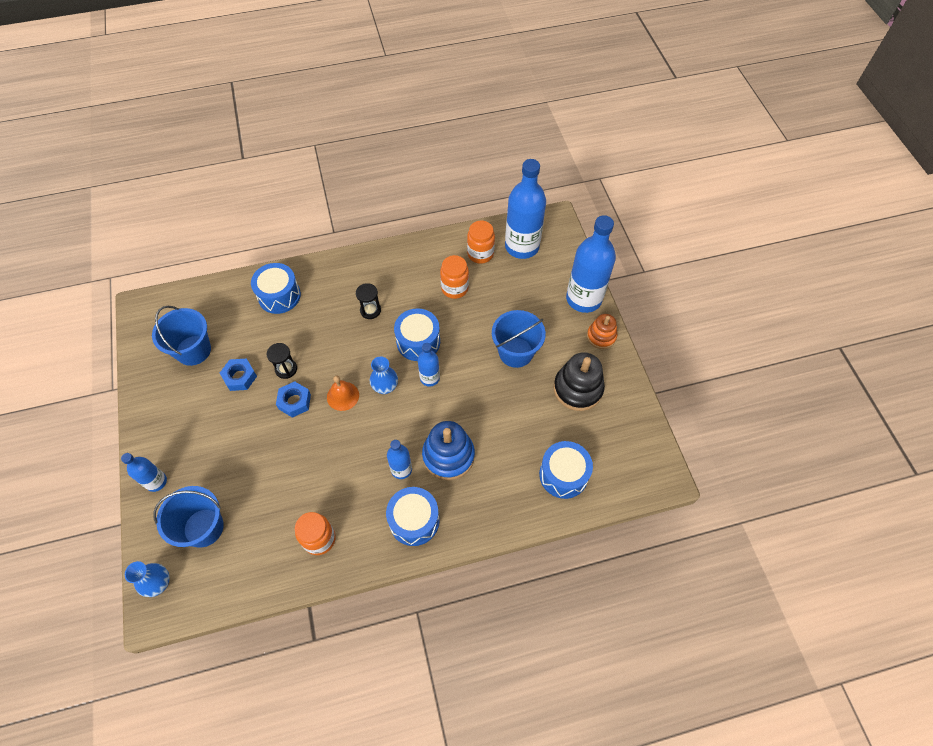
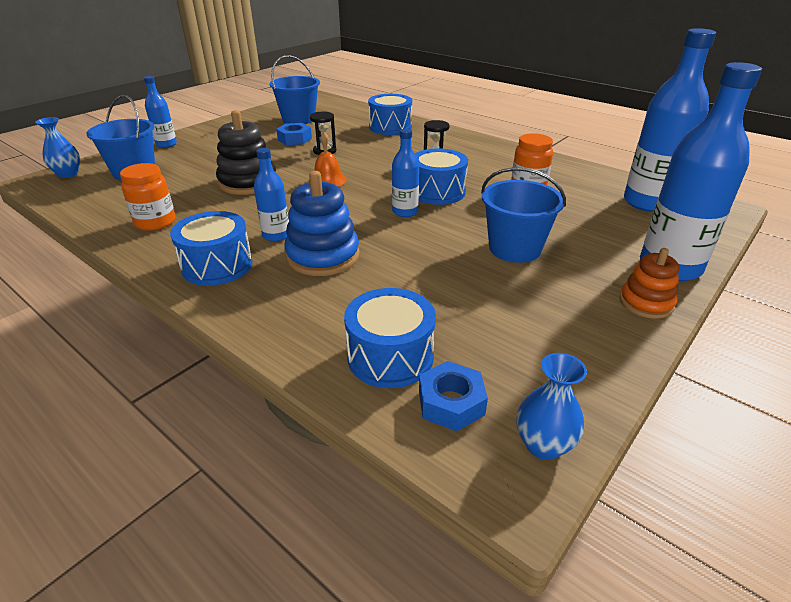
camera: 55 degrees right, 25 degrees down
(294, 402) = (296, 164): blue nut -> blue nut (451, 403)
(385, 387) = (363, 194): blue vase -> blue vase (543, 445)
(480, 254) = (592, 185): orange jar -> none
(577, 389) = (538, 315): black stacking toy -> black stacking toy (248, 182)

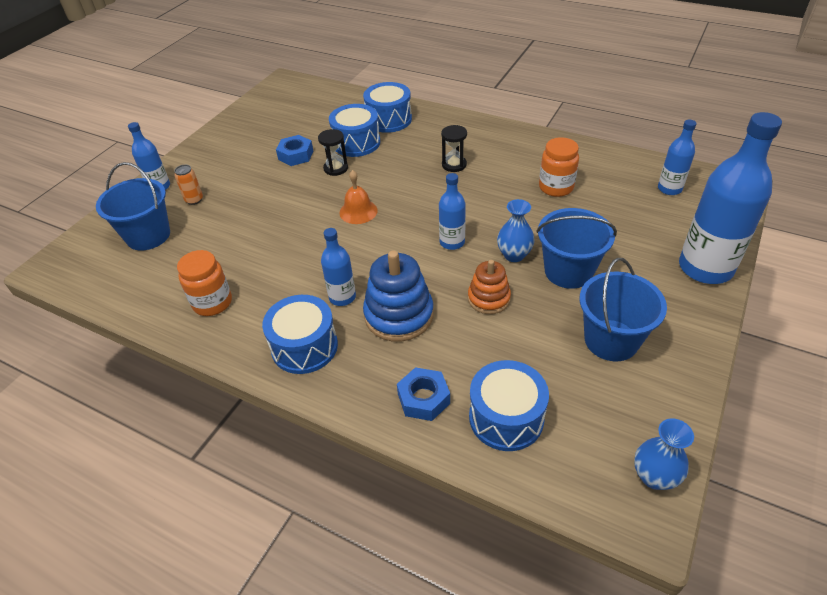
camera: 10 degrees left, 10 degrees up
(68, 174) = (76, 251): blue vase -> blue vase (514, 255)
(189, 155) = (194, 200): none -> orange can
(248, 182) = (278, 229): black stacking toy -> none
(298, 119) = (285, 122): blue bucket -> blue bucket (611, 340)
(437, 192) = (472, 209): blue drum -> blue drum (356, 143)
(451, 403) = (572, 453): blue nut -> blue nut (423, 399)
(646, 303) = (695, 314): orange stacking toy -> orange stacking toy (488, 298)
(648, 202) = (669, 189): blue bottle -> blue bottle, size x0.51

